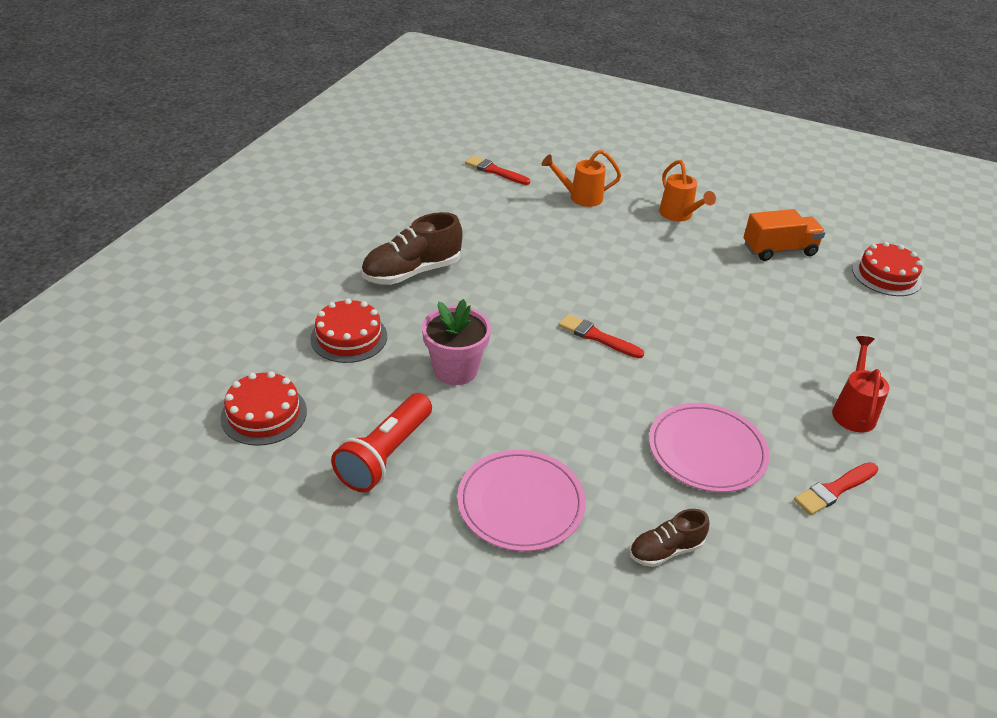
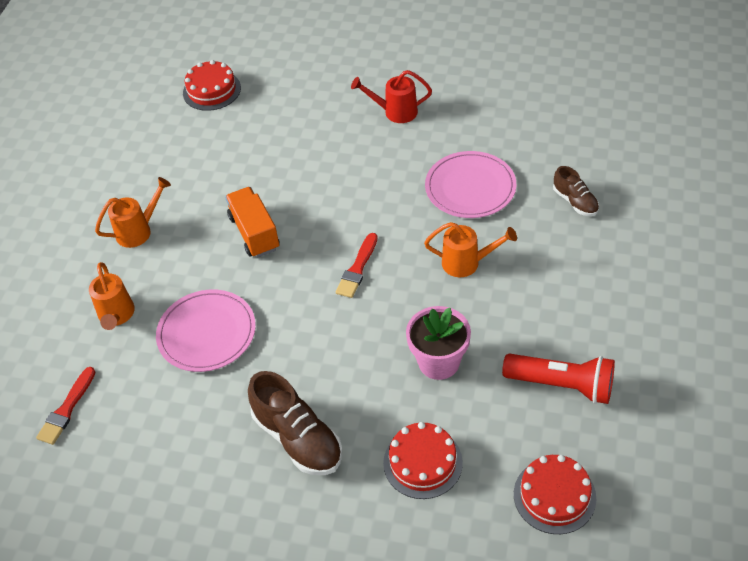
camera: 95 degrees left, 10 degrees up
(521, 503) = (571, 286): pink plate -> pink plate (207, 333)
(583, 419) = (466, 263): none -> orange watering can
(779, 250) = (187, 156): orange truck -> orange truck (254, 233)
(834, 490) = (480, 122): red brush -> none

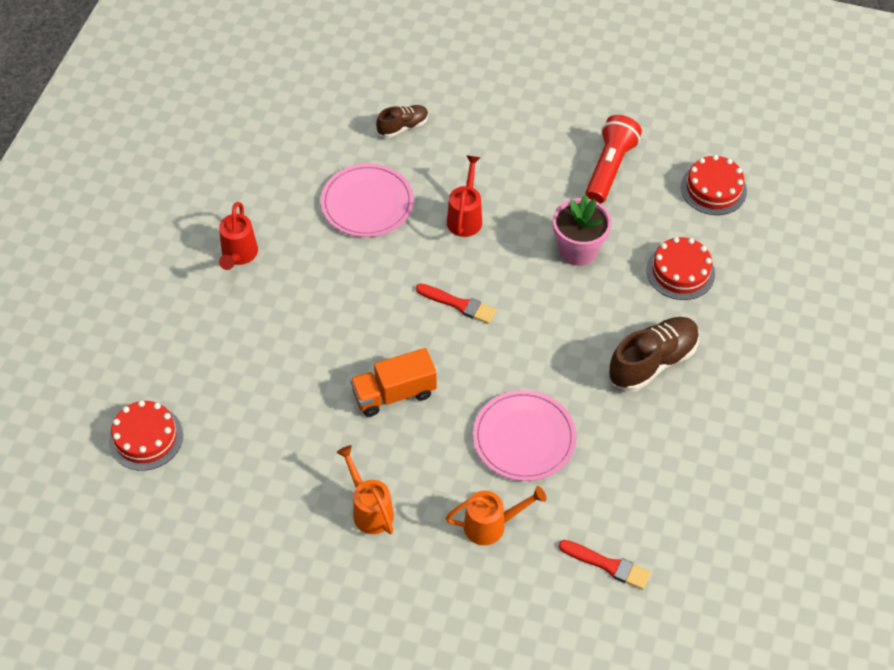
camera: 90 degrees left, 5 degrees up
(466, 263) = (465, 217): orange watering can -> red watering can

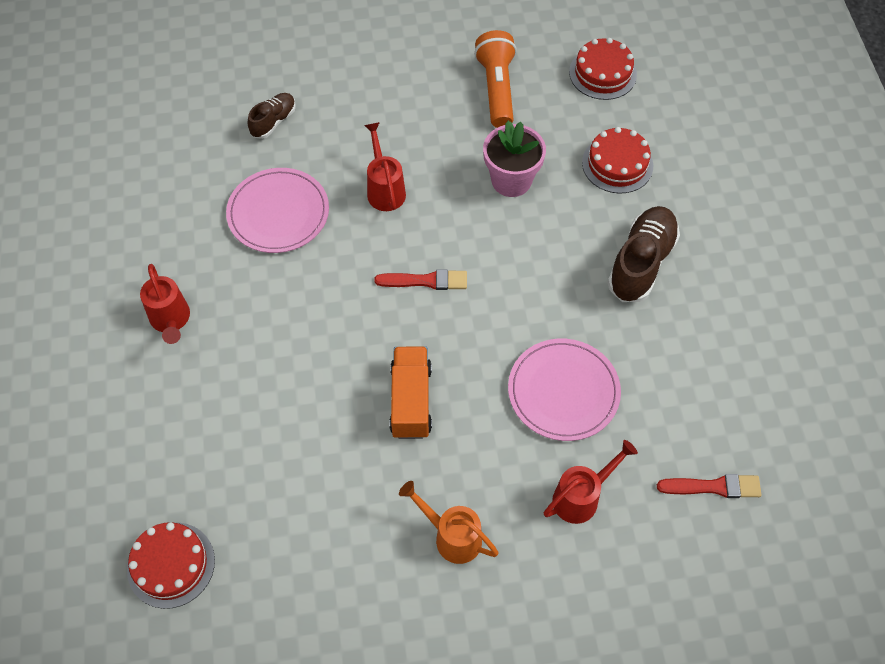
camera: 25 degrees left, 5 degrees up
(394, 394) = (411, 401): orange truck -> orange truck turned 135 degrees clockwise
(491, 525) = (581, 497): orange watering can -> red watering can
(609, 168) = (496, 89): red flashlight -> orange flashlight

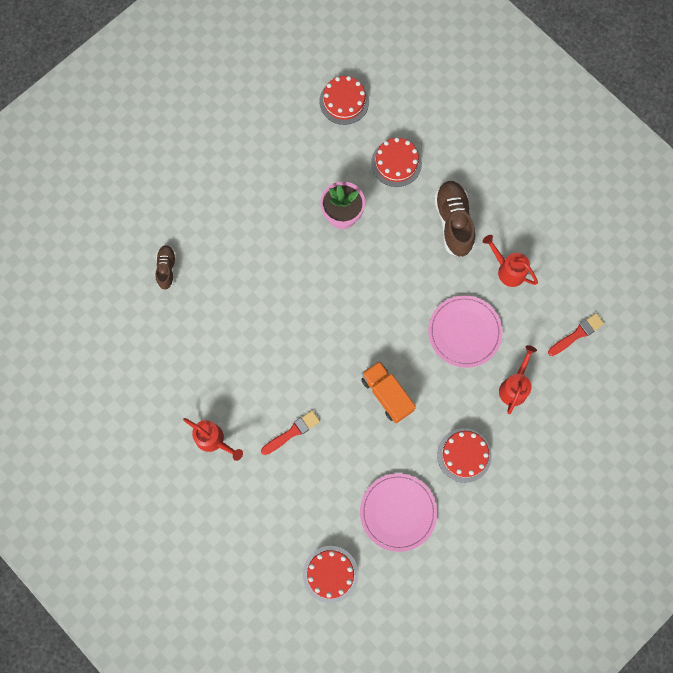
camera: 35 degrees left, 15 degrees up
(278, 213) = (220, 329): pink plate -> pink plate (398, 512)
(385, 189) = (272, 271): red watering can -> red watering can (508, 270)
(426, 281) = (341, 315): red brush -> red brush (292, 432)
(452, 536) = (464, 455): orange watering can -> red cake
(496, 89) = (287, 155): orange flashlight -> none

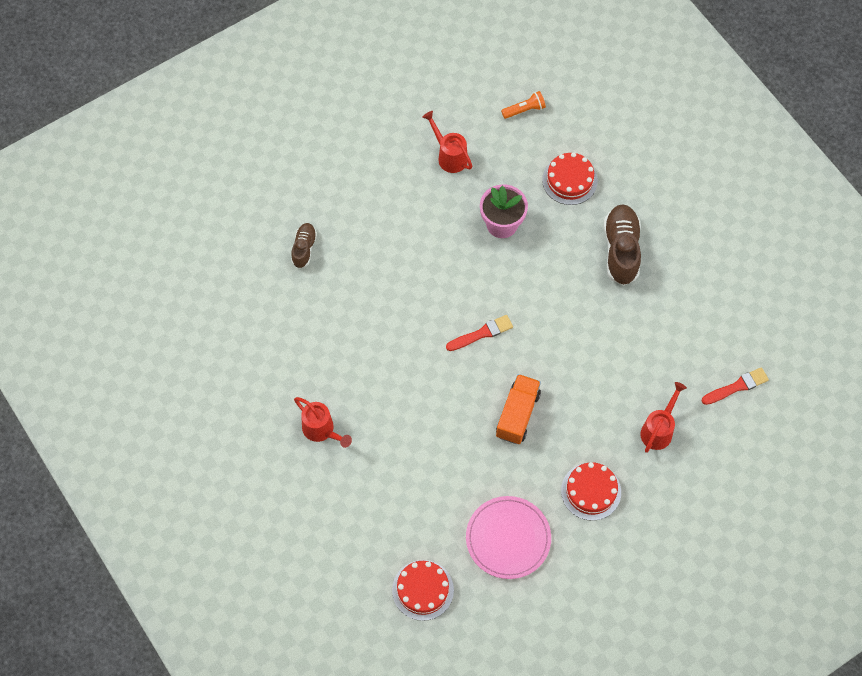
camera: 10 degrees right, 10 degrees down
(292, 432) = (408, 436): red brush -> red brush (482, 333)
(344, 101) = (524, 110): red cake -> orange flashlight
(387, 394) = (517, 415): orange truck -> orange truck turned 45 degrees clockwise
(464, 332) = (613, 364): pink plate -> none
(508, 270) = (672, 308): red watering can -> red watering can (449, 156)

